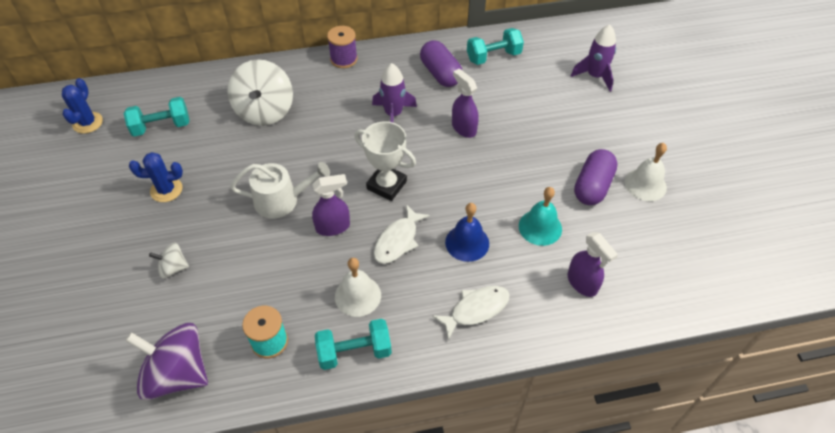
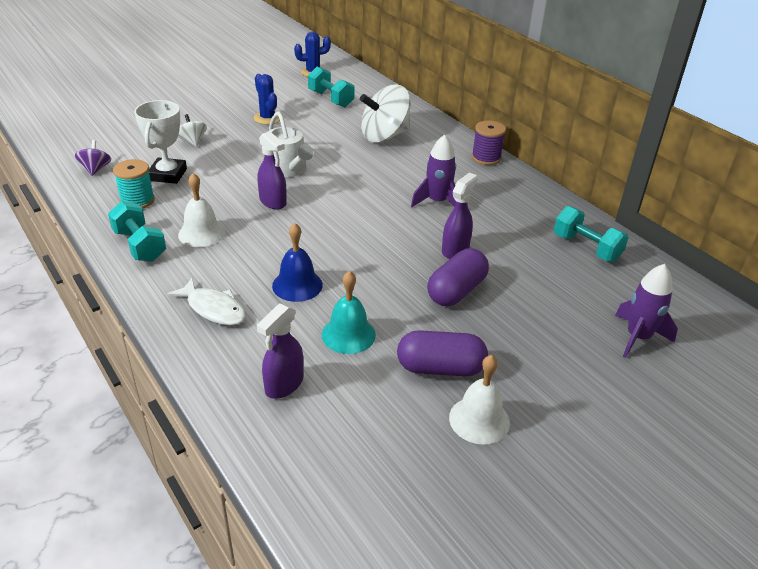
camera: 65 degrees right, 15 degrees down
(177, 374) = (95, 169): purple spinning top -> purple spinning top, size x0.49
(386, 185) = (341, 219): white trophy -> white trophy (168, 175)
(398, 240) = (276, 241): white fish -> none
(440, 74) = (522, 217): purple capsule -> purple capsule (456, 291)

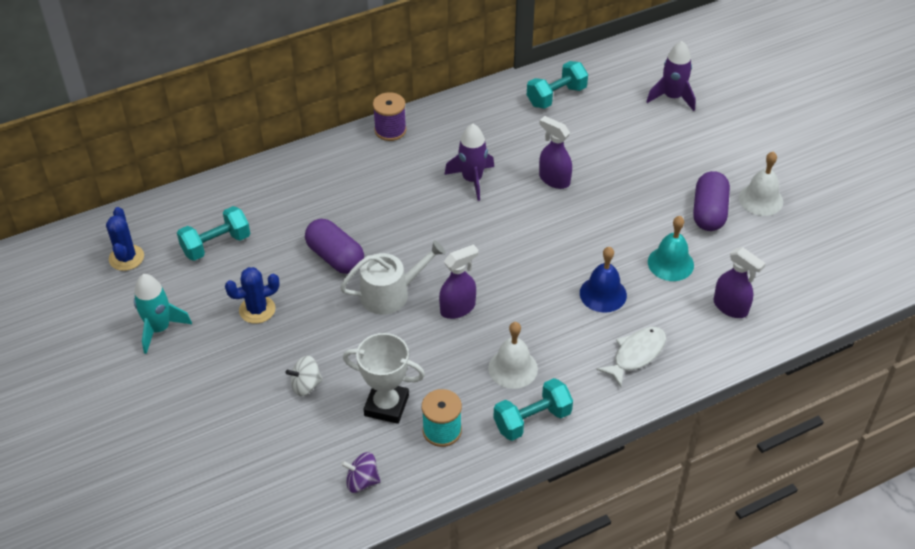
camera: 80 degrees left, 10 degrees up
(248, 88) = (159, 329): none -> turquoise rocket
(384, 136) = (327, 204): white spinning top -> none
(456, 291) = (614, 188): purple capsule -> purple capsule (335, 257)

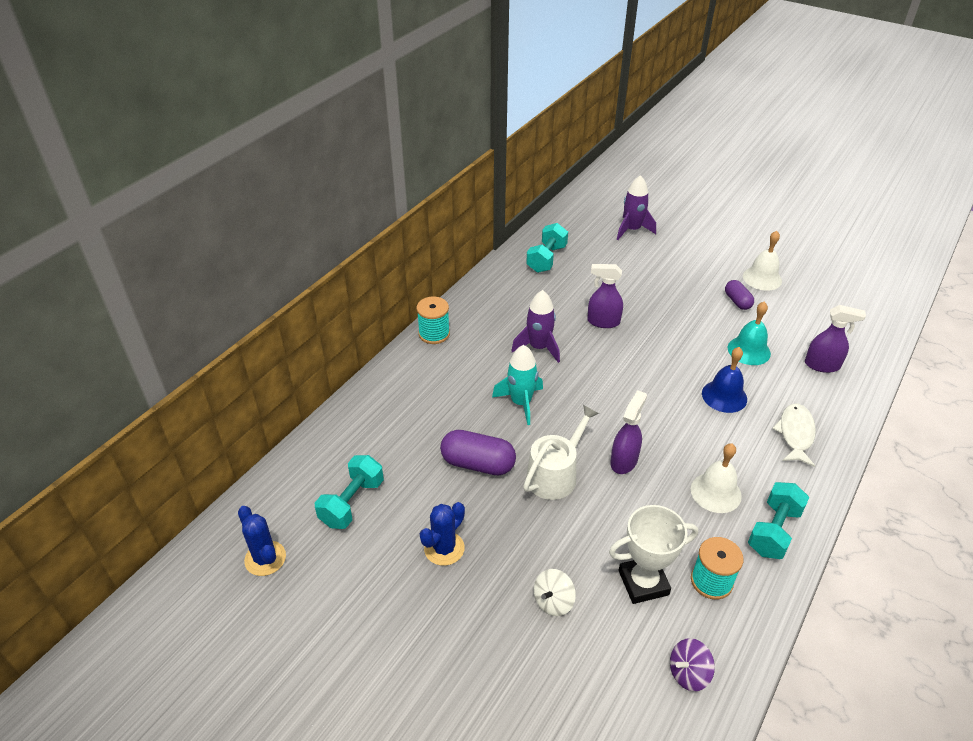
camera: 30 degrees left, 5 degrees down
(159, 329) = (357, 617): turquoise rocket -> turquoise rocket (521, 403)
(390, 130) = (434, 334): purple spool -> turquoise spool
(709, 212) = (737, 301): purple capsule -> purple capsule, size x0.60

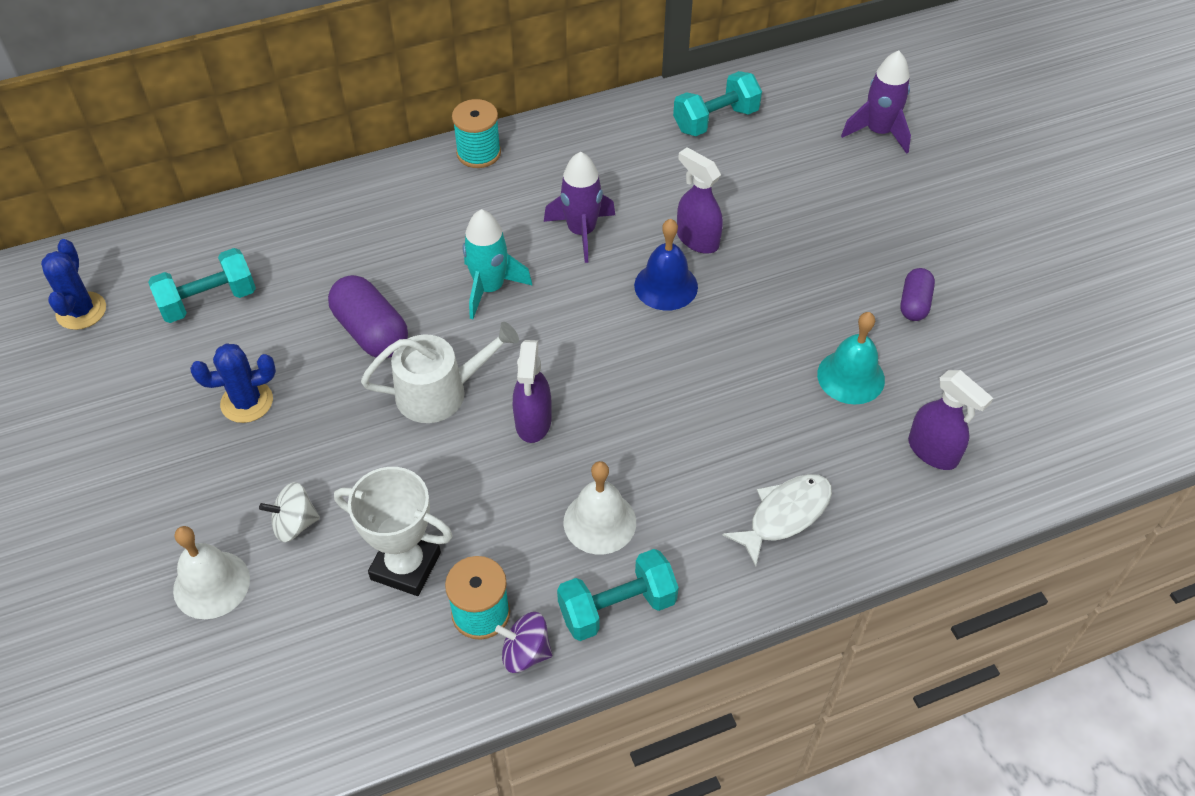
camera: 35 degrees right, 10 degrees up
(624, 461) = (533, 422): purple spray bottle -> purple spray bottle turned 120 degrees clockwise
(688, 673) = (349, 685): purple spinning top -> purple spinning top (525, 652)
(724, 396) = (746, 416): blue bell -> blue bell (666, 286)
(762, 278) = (991, 289): white bell -> white bell (211, 584)

